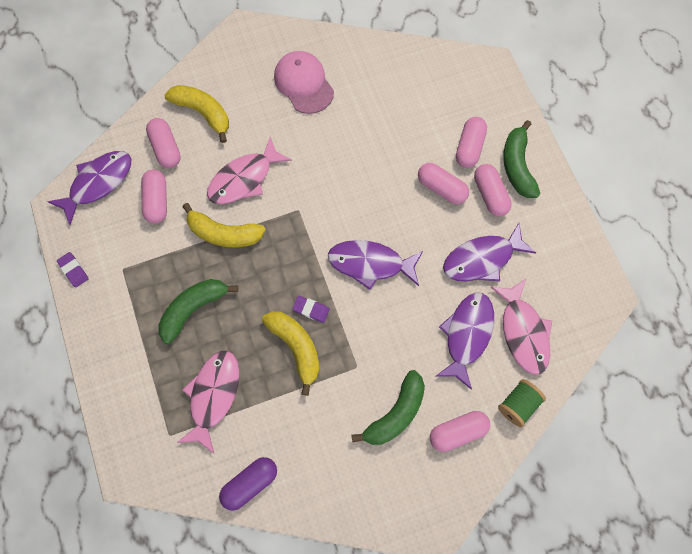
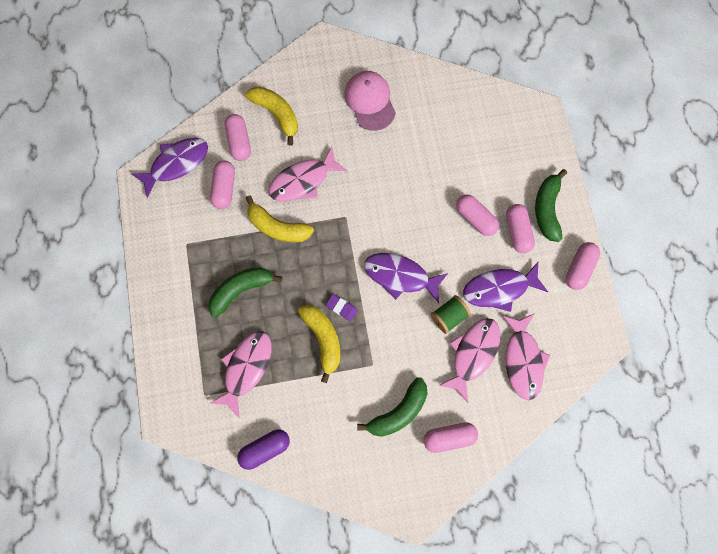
camera: 10 degrees right, 5 degrees up
(74, 270) = (145, 238): purple eraser -> none
(467, 335) = (472, 354): purple fish -> pink fish
(469, 147) = (507, 185): pink capsule -> pink capsule (578, 268)
(518, 405) = (505, 423): green spool -> green spool (448, 316)

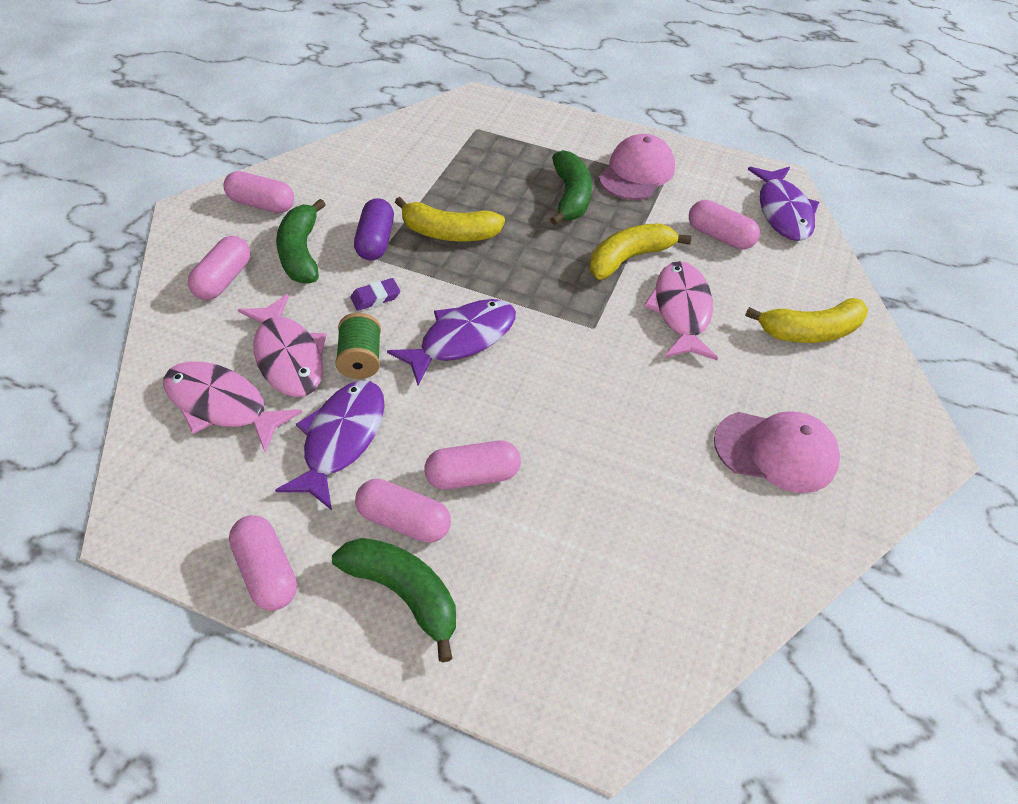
camera: 120 degrees right, 25 degrees down
(189, 264) = (637, 173): none -> pink cap
(239, 142) = (784, 277): pink capsule -> pink capsule (262, 204)
(246, 368) = (475, 165): pink fish -> none
(265, 448) = (378, 144): purple capsule -> purple capsule (375, 241)
(341, 308) = (471, 265): purple eraser -> purple eraser (375, 297)

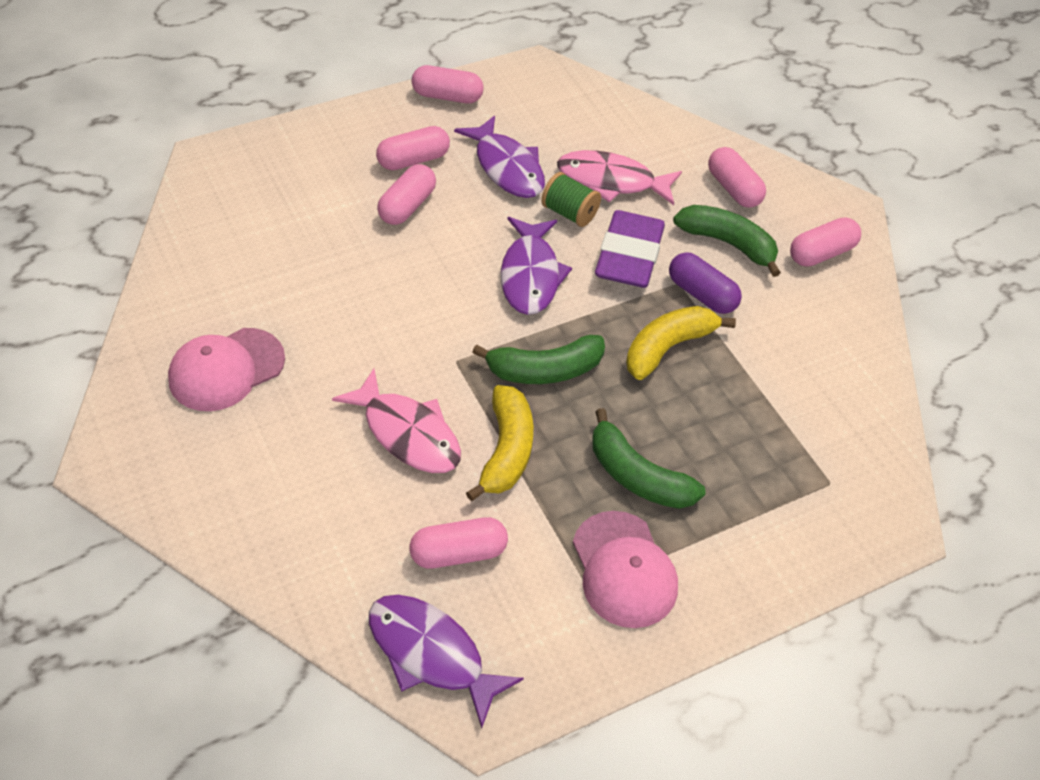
camera: 130 degrees right, 0 degrees up
(222, 405) = (597, 134): pink fish -> none
(375, 297) = (629, 256): purple eraser -> purple eraser, size x2.32
(404, 593) = (368, 135): green banana -> green banana (545, 370)
(810, 331) = (281, 506): yellow banana -> none

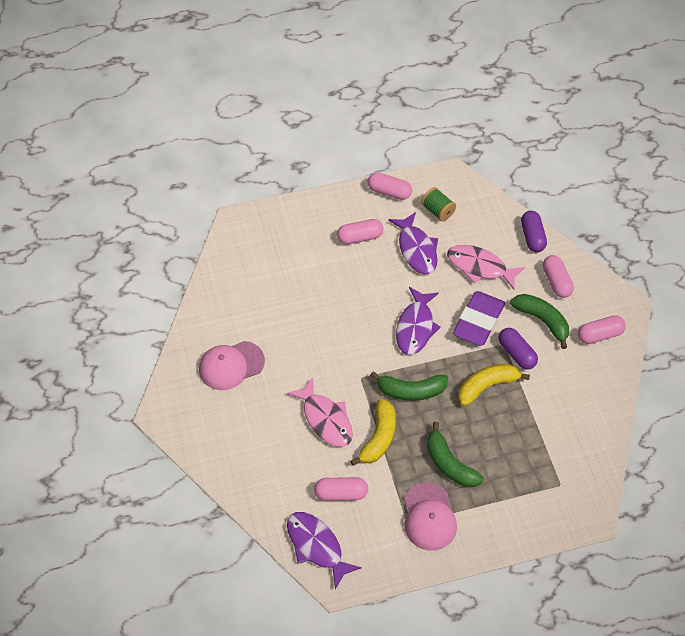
camera: 15 degrees right, 5 degrees up
(407, 206) = (350, 270): pink capsule -> none
(569, 213) = (448, 287): green spool -> green spool (437, 211)
(680, 134) = (532, 237): none -> purple capsule

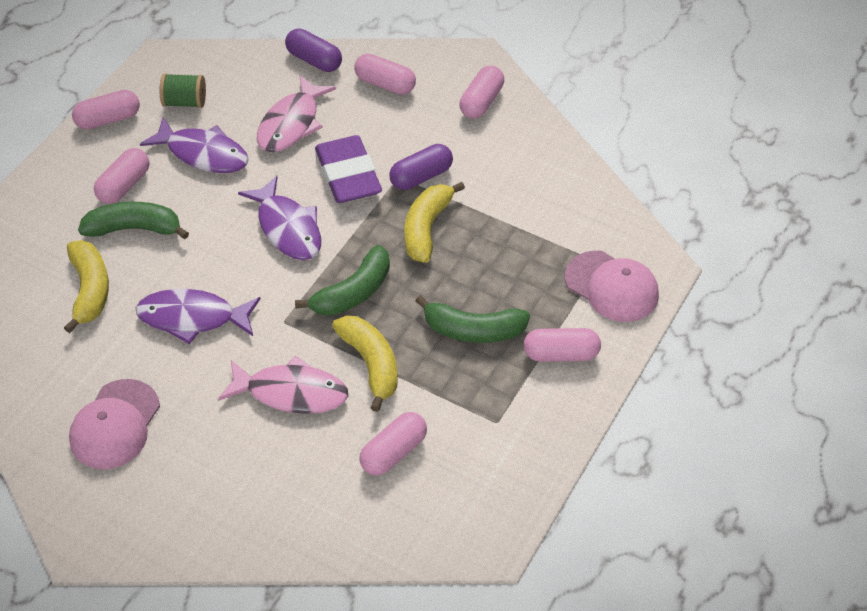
camera: 45 degrees left, 5 degrees down
(288, 284) = (90, 290): none -> yellow banana
(316, 546) = (428, 528): purple fish -> purple fish (192, 318)
(429, 517) = (511, 397): pink cap -> pink cap (612, 287)
(480, 267) = (291, 124): pink fish -> pink fish turned 45 degrees counterclockwise
(480, 516) = (561, 354): none -> pink capsule
(516, 353) = (421, 176): purple capsule -> purple capsule turned 45 degrees counterclockwise
(542, 321) = (412, 128): green banana -> green banana (134, 229)

